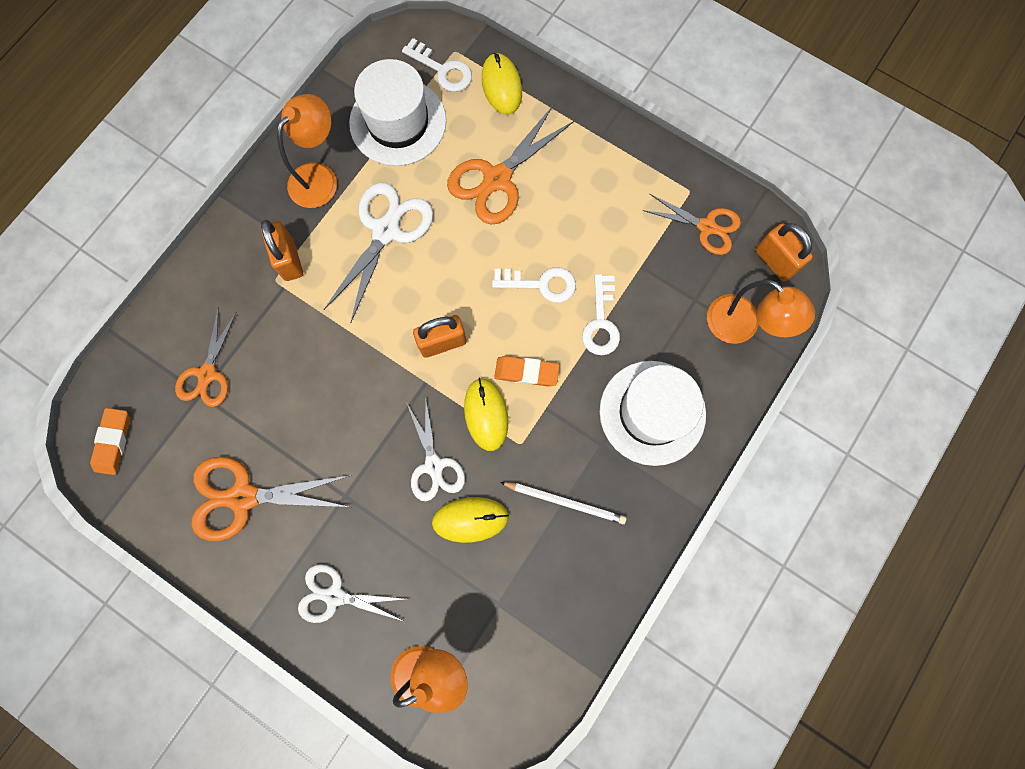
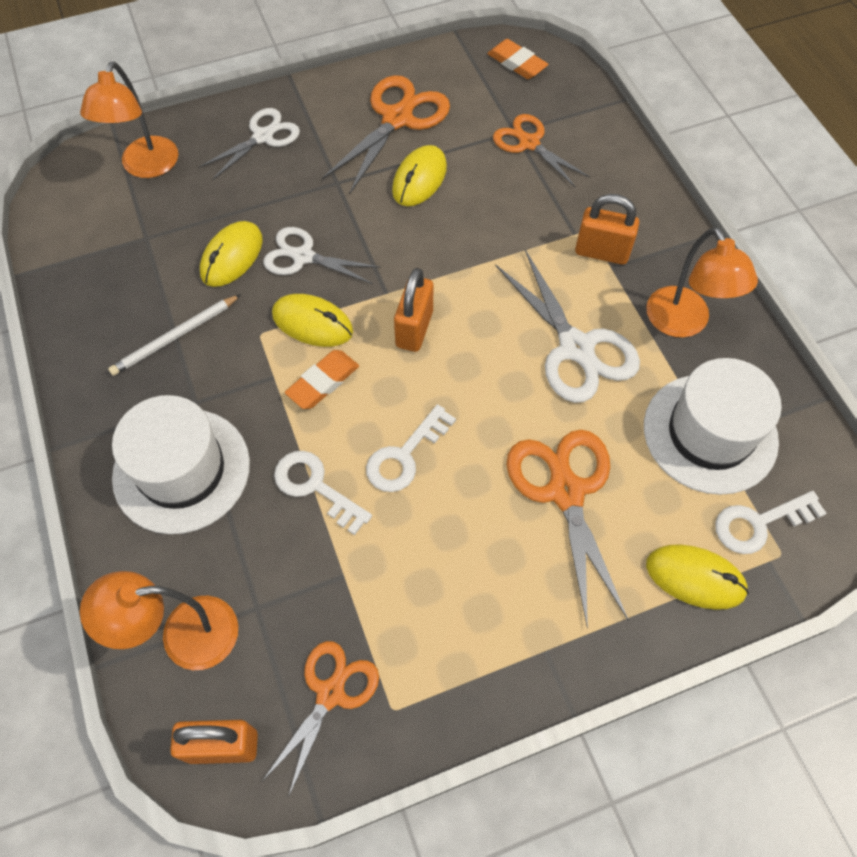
camera: 125 degrees right, 15 degrees down
(300, 433) = (419, 179): none -> yellow mouse
(707, 227) = (331, 693): orange scissors -> orange scissors turned 150 degrees clockwise

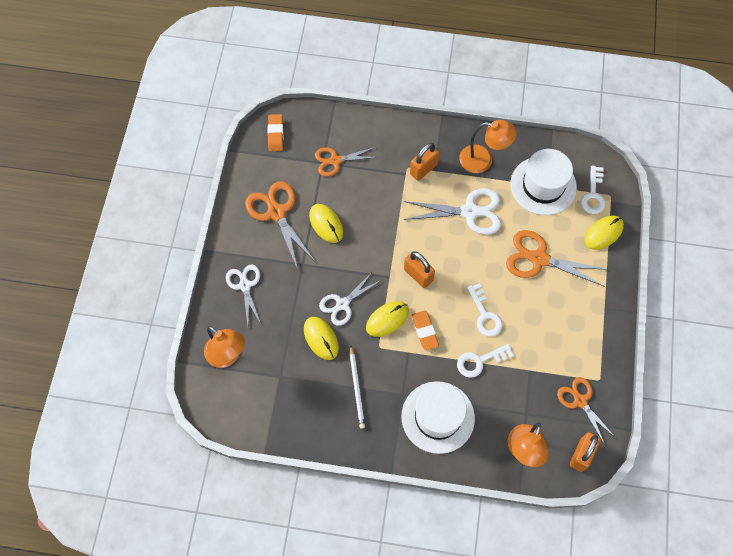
camera: 60 degrees left, 5 degrees up
(517, 63) = (275, 134): orange eraser -> orange eraser turned 75 degrees counterclockwise

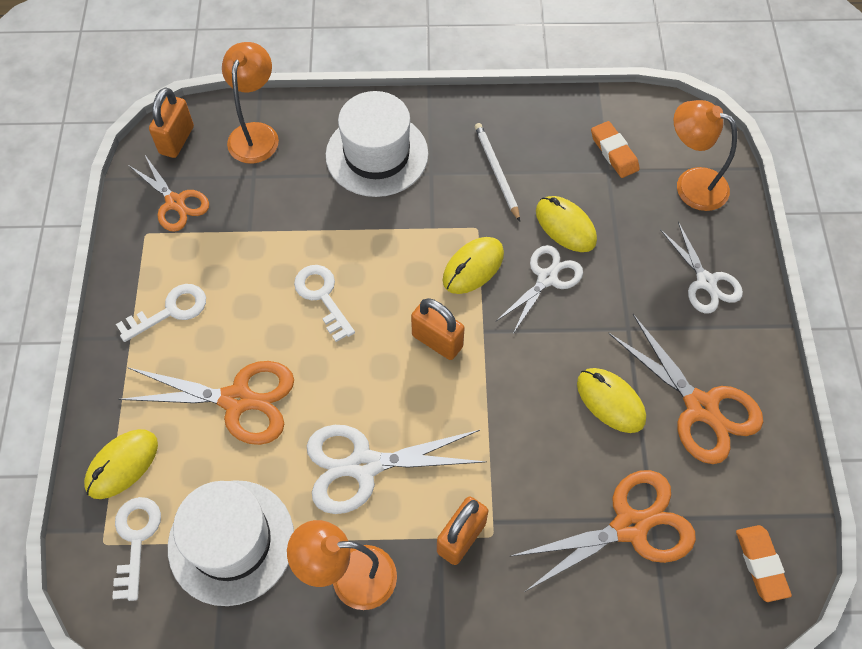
camera: 170 degrees right, 5 degrees down
(335, 160) = (630, 526): orange scissors -> orange scissors, size x1.52
(425, 331) = (412, 260): orange eraser -> orange eraser (614, 152)
(480, 361) = (324, 232): white key -> white key (170, 311)

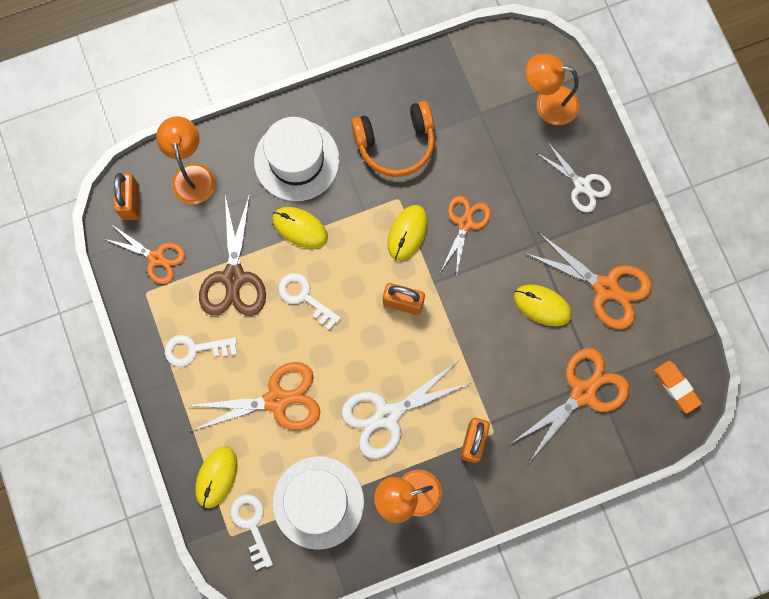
camera: 20 degrees left, 15 degrees up
(170, 311) = (195, 349): white key -> white key turned 135 degrees counterclockwise
(250, 250) = (233, 278): none -> brown scissors
(496, 172) = (395, 144): white pencil -> orange headphones
(547, 278) = (465, 223): white scissors -> orange scissors
(565, 226) = (464, 174): yellow mouse -> yellow mouse (300, 228)
(614, 152) = (480, 95): orange eraser -> none

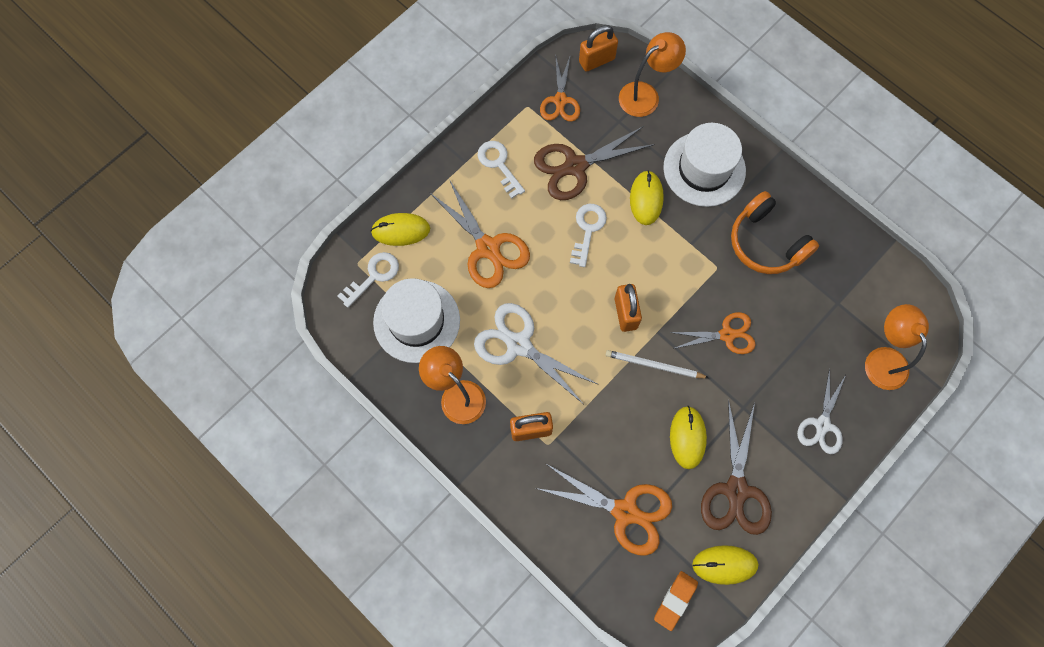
camera: 65 degrees right, 5 degrees down
(407, 233) = (690, 289): yellow mouse -> yellow mouse (724, 565)
(464, 302) = (654, 365): none -> white pencil
(606, 288) = (736, 490): orange scissors -> brown scissors

